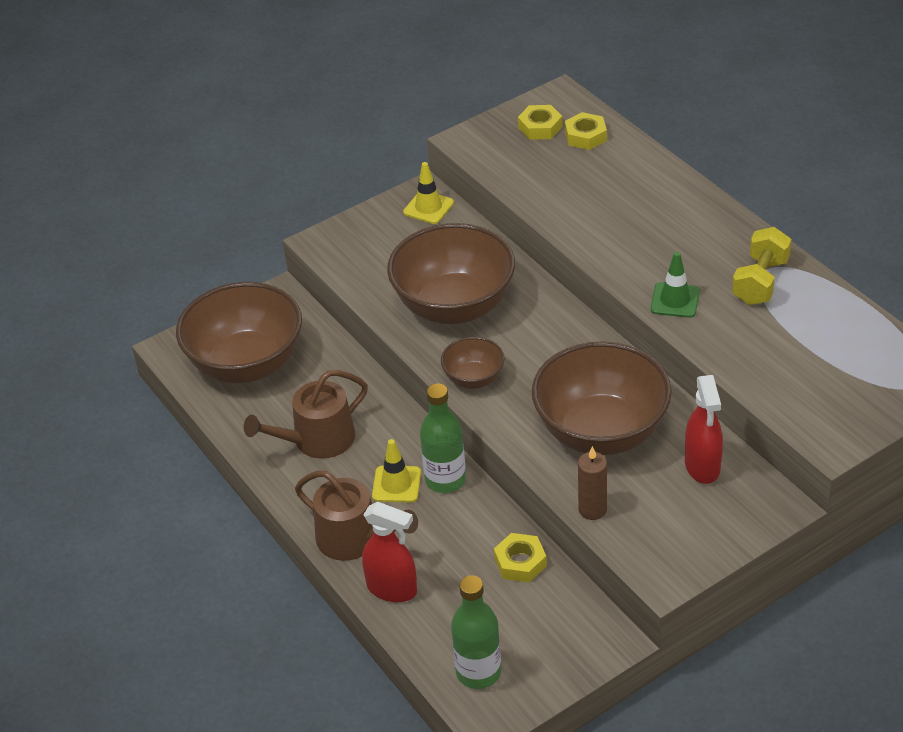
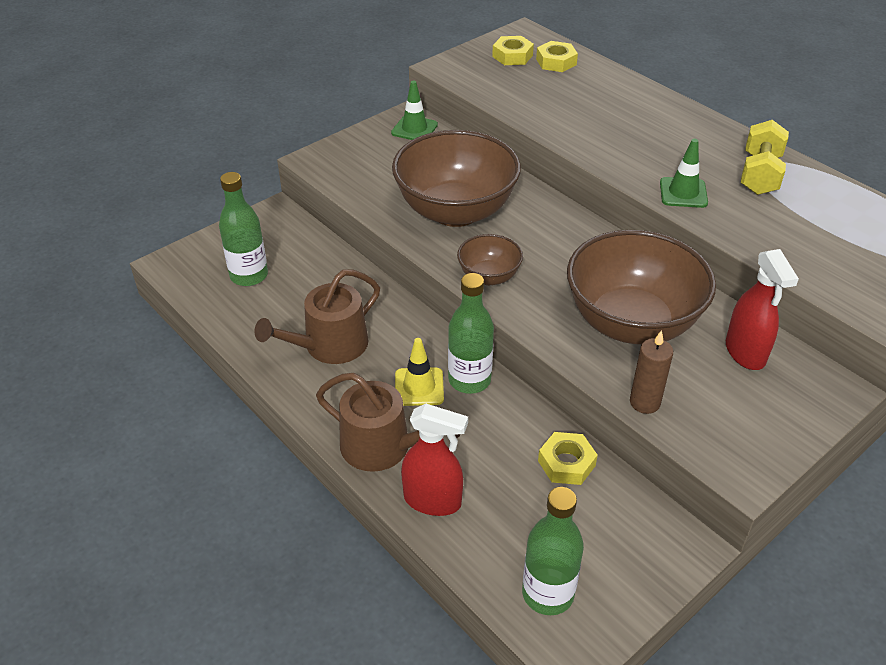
camera: 10 degrees left, 0 degrees up
(247, 364) = (249, 275): brown bowl -> green bottle
(428, 207) = (414, 129): yellow traffic cone -> green traffic cone

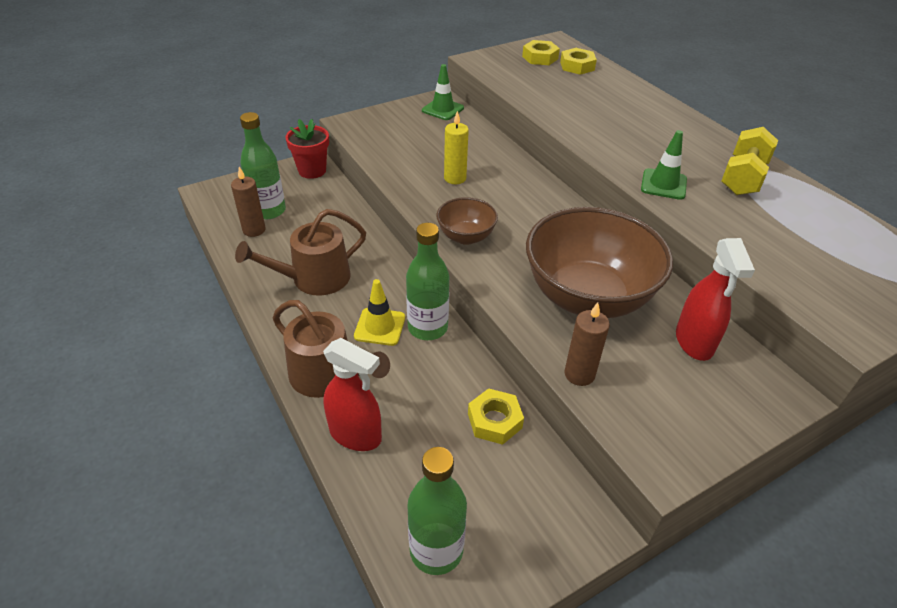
camera: 10 degrees right, 0 degrees up
(241, 300) = (254, 230): none -> brown candle
(280, 220) = (312, 170): none -> red flower pot
(455, 211) = (455, 178): brown bowl -> yellow candle

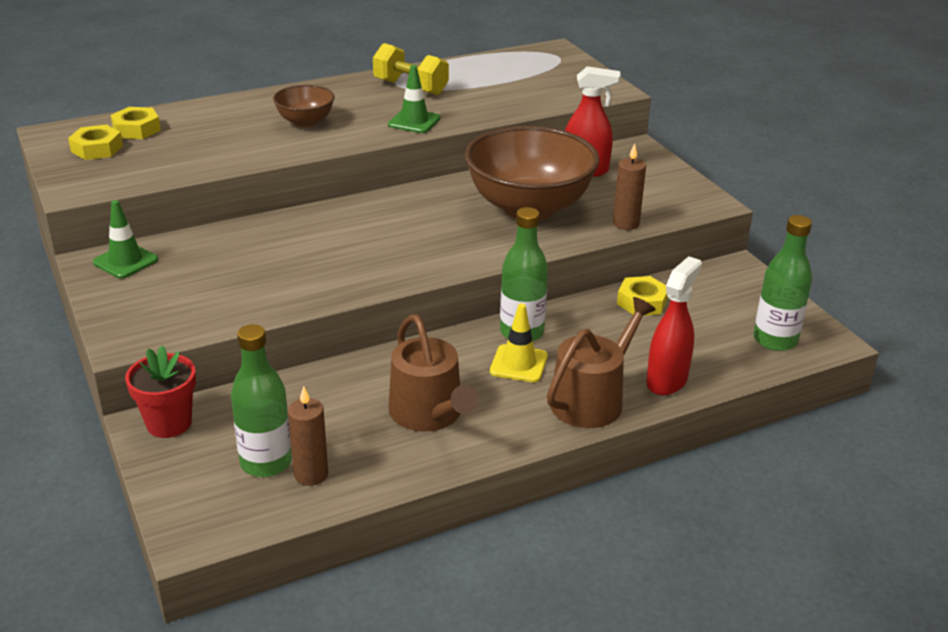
camera: 85 degrees left, 10 degrees down
(455, 178) = (308, 262): yellow candle -> none
(466, 237) = (427, 263): brown bowl -> brown bowl (305, 122)

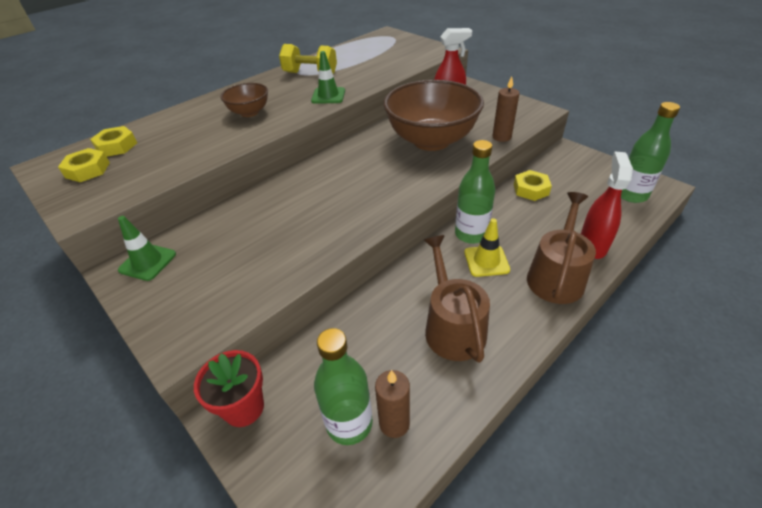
camera: 15 degrees left, 10 degrees up
(429, 414) = (452, 326): brown watering can -> brown watering can turned 150 degrees counterclockwise

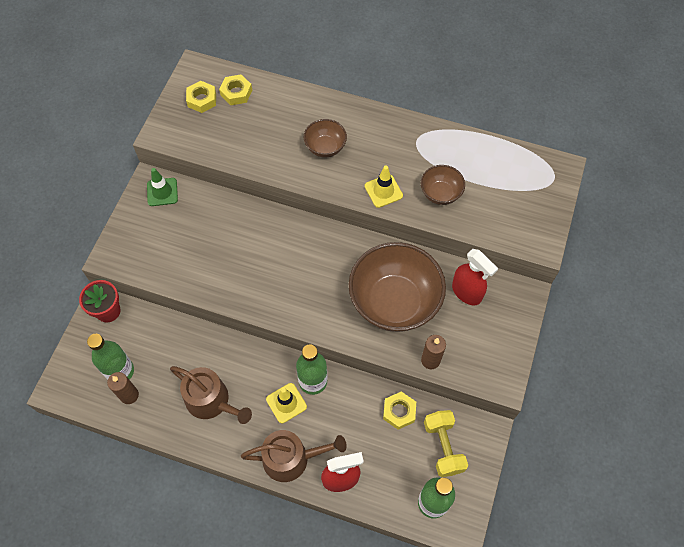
camera: 60 degrees right, 20 degrees up
(310, 73) = (421, 151): yellow dumbbell -> yellow dumbbell (443, 447)
(328, 96) = (383, 191): green traffic cone -> yellow traffic cone
(359, 74) = (440, 193): none -> brown bowl
(452, 326) = (212, 401): brown watering can -> brown watering can turned 75 degrees clockwise

